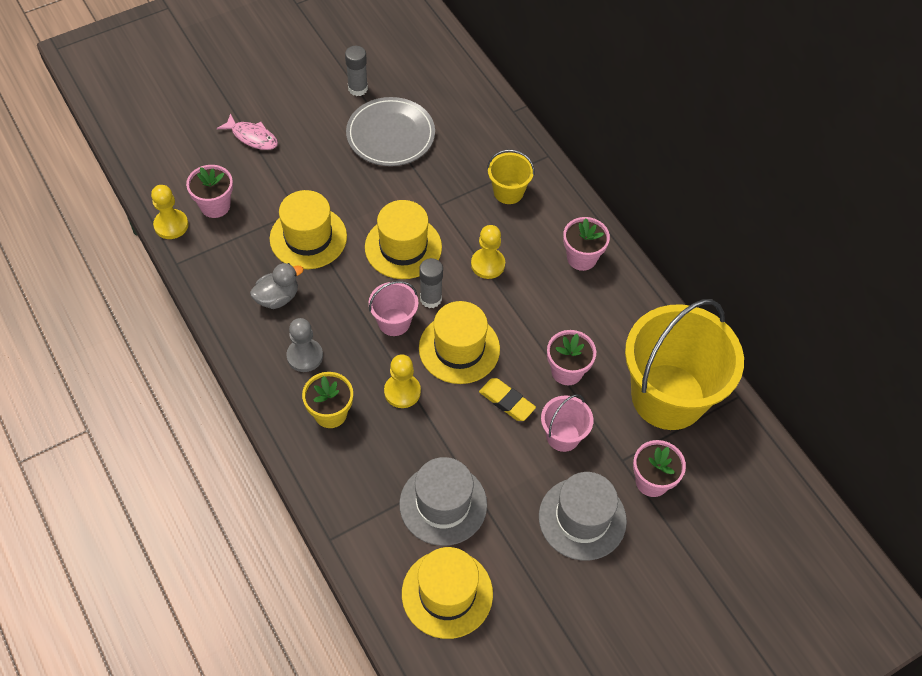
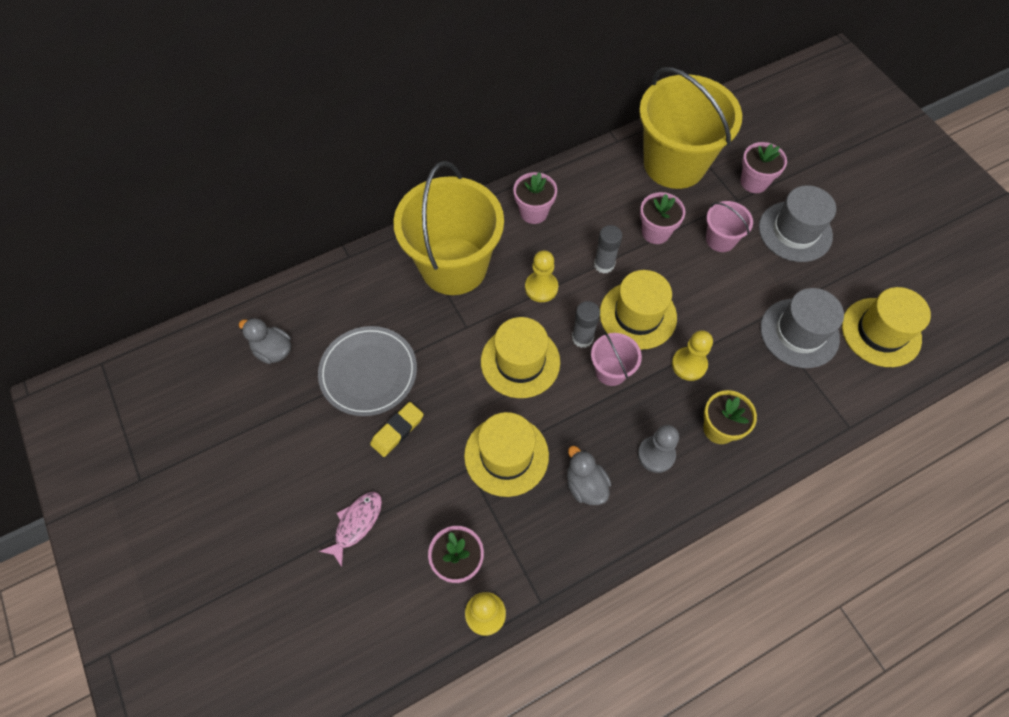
camera: 85 degrees left, 5 degrees up
(358, 88) = (295, 406): grey glue stick -> grey glue stick (604, 264)
(411, 68) = (273, 350): none -> grey duck
(507, 401) = (691, 279): yellow eraser -> yellow eraser (397, 430)
(508, 192) = (454, 266): yellow bucket -> yellow bucket, size x2.23

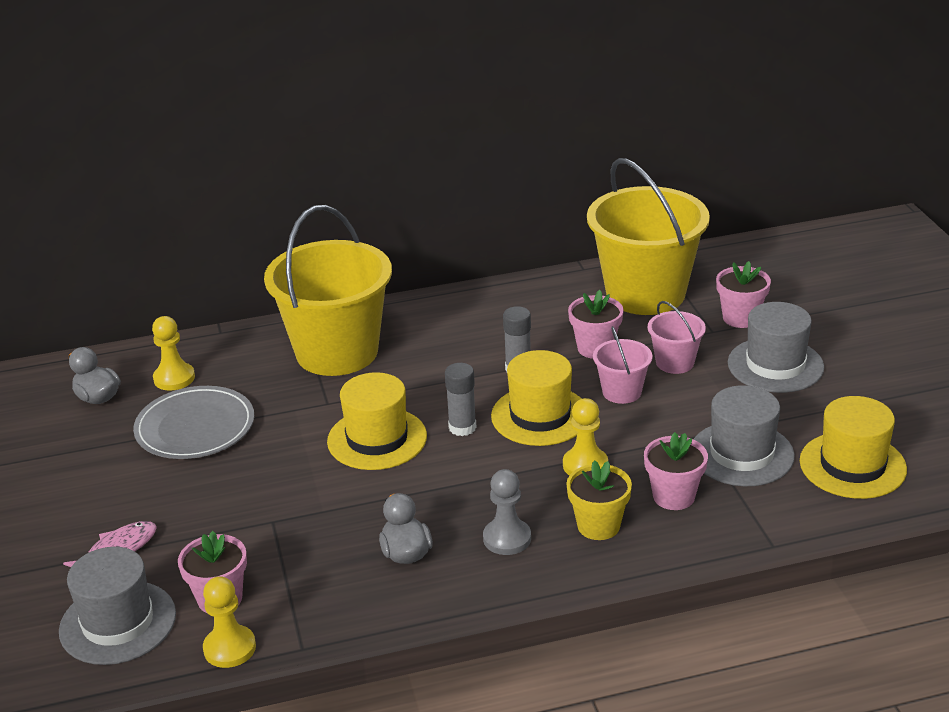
camera: 15 degrees right, 30 degrees down
(386, 604) = (118, 622): none -> grey hat
(397, 430) = (204, 479): yellow eraser -> none
(506, 455) = (322, 516): yellow hat -> none
(533, 212) = (453, 317): pink flower pot -> pink flower pot (673, 496)
(541, 287) = (432, 380): yellow pawn -> yellow pawn (174, 378)
(611, 371) = (484, 459): pink bucket -> pink bucket (621, 392)

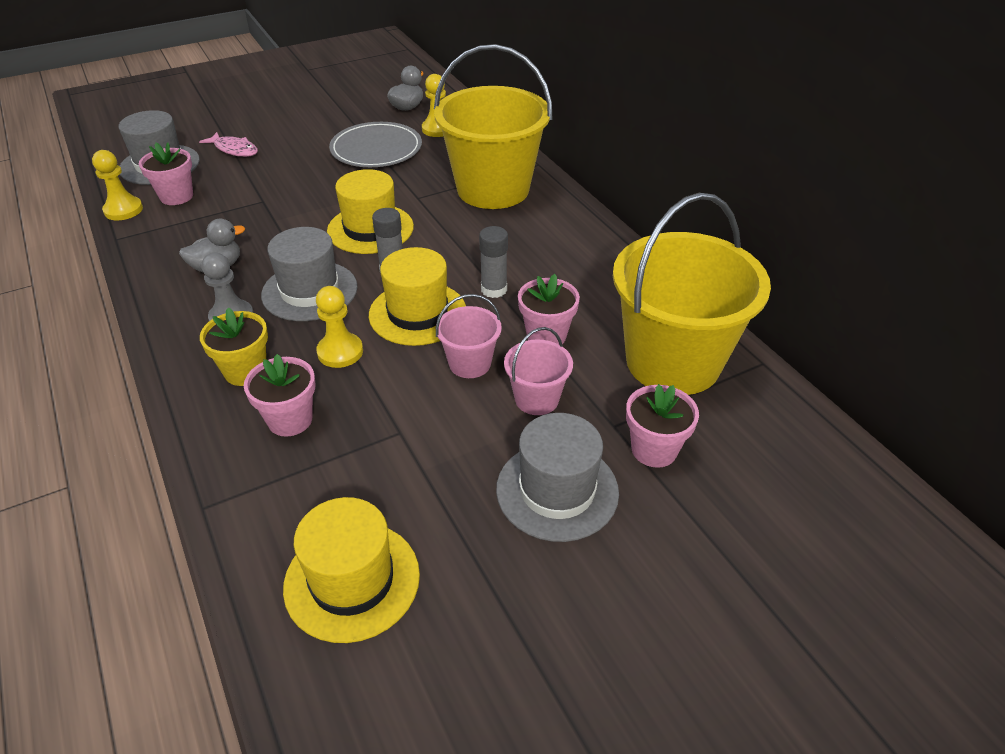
camera: 75 degrees right, 10 degrees up
(742, 454) = (367, 470): grey hat -> grey hat (309, 291)

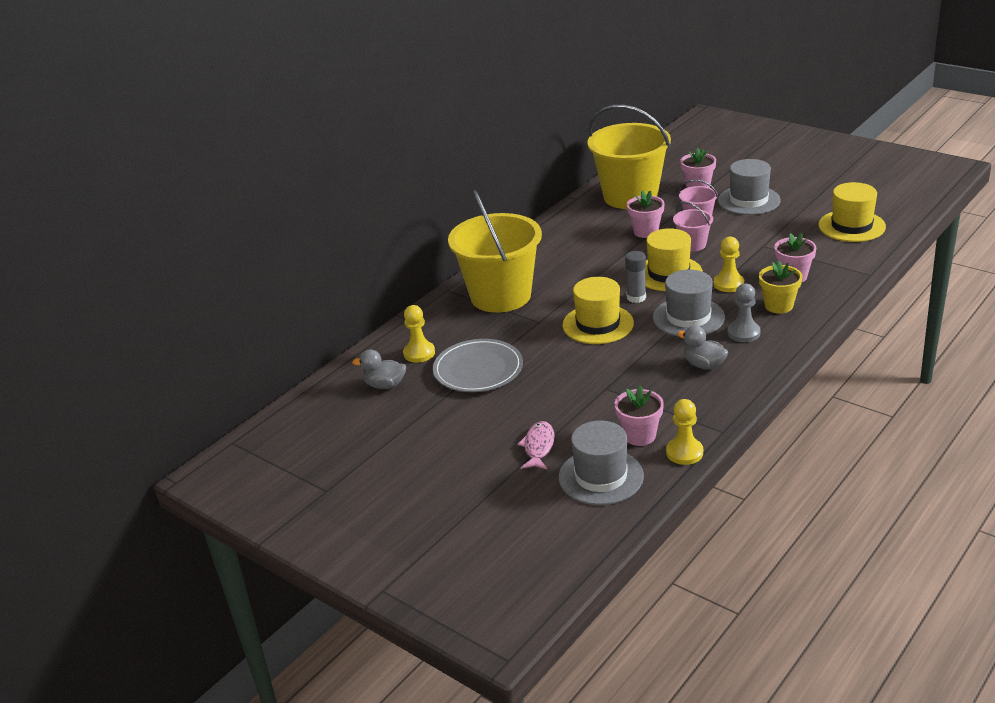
camera: 110 degrees left, 10 degrees down
(494, 289) = (620, 258): grey glue stick -> none

